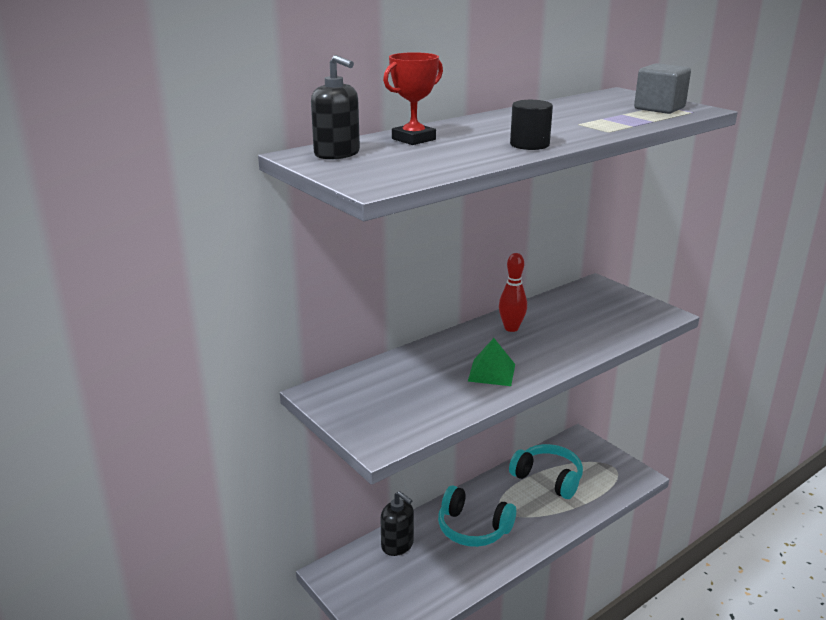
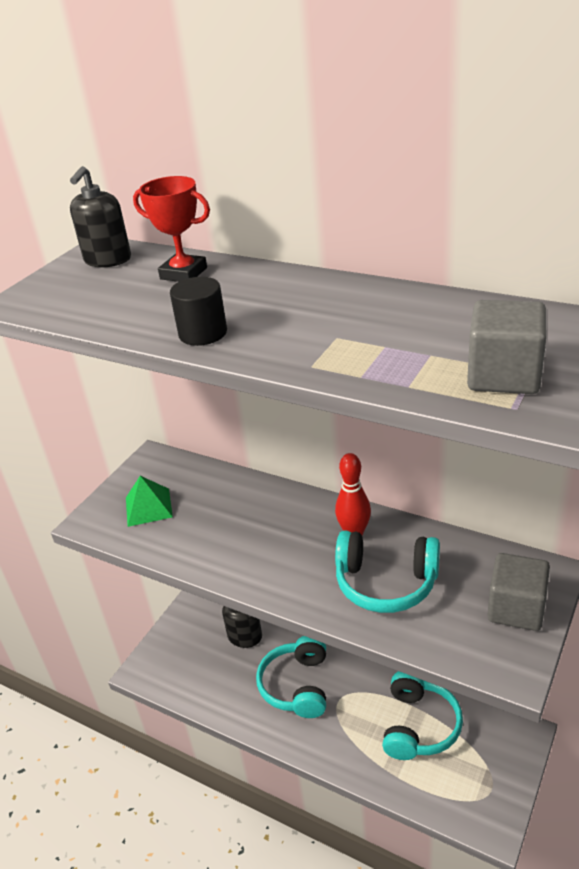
camera: 70 degrees right, 10 degrees up
(492, 372) = (245, 549): green pyramid -> green pyramid (148, 507)
(570, 330) = (386, 582): none -> turquoise headphones
(619, 299) = (516, 608): none -> grey cube

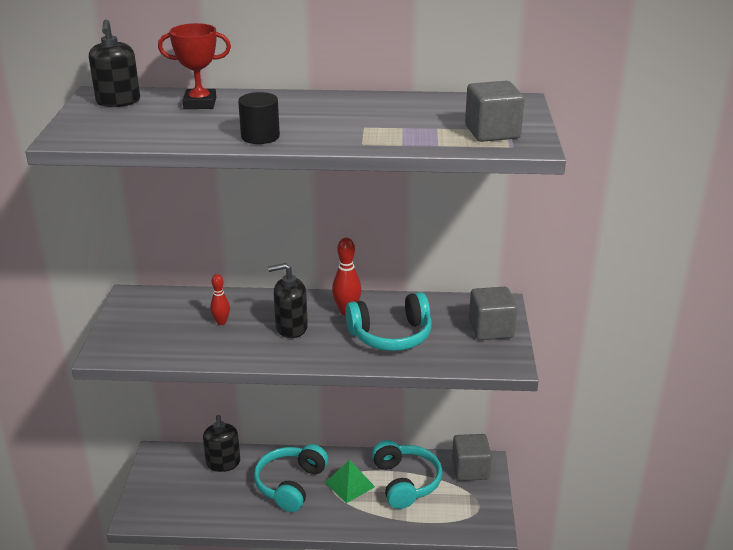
camera: 30 degrees left, 5 degrees down
(148, 507) = (155, 331): green pyramid -> green pyramid (350, 484)
(216, 513) = (221, 322): none -> red bowling pin
(281, 540) = (291, 328): none -> black soap dispenser
(297, 685) = (290, 484): turquoise headphones -> turquoise headphones turned 45 degrees clockwise
(502, 735) = (470, 469): none -> grey cube

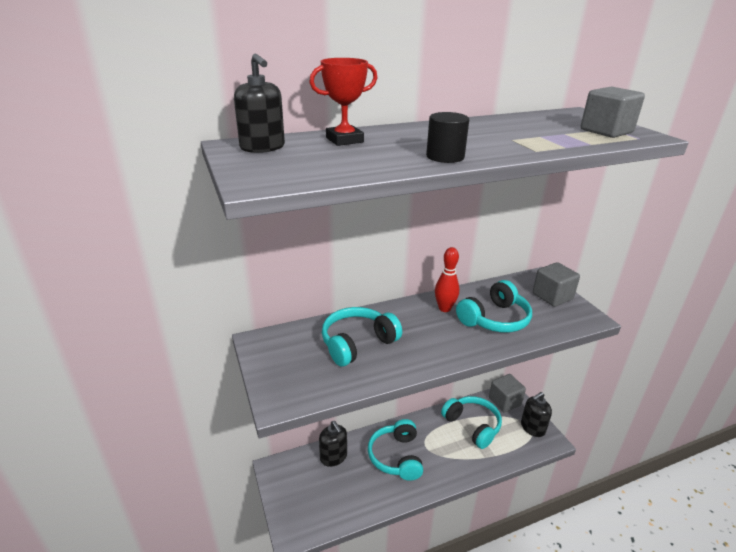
camera: 25 degrees left, 0 degrees up
(221, 322) = (357, 343): red bowling pin -> turquoise headphones
(291, 328) = (417, 333): black soap dispenser -> black soap dispenser (532, 428)
(350, 484) = (437, 441): green pyramid -> none

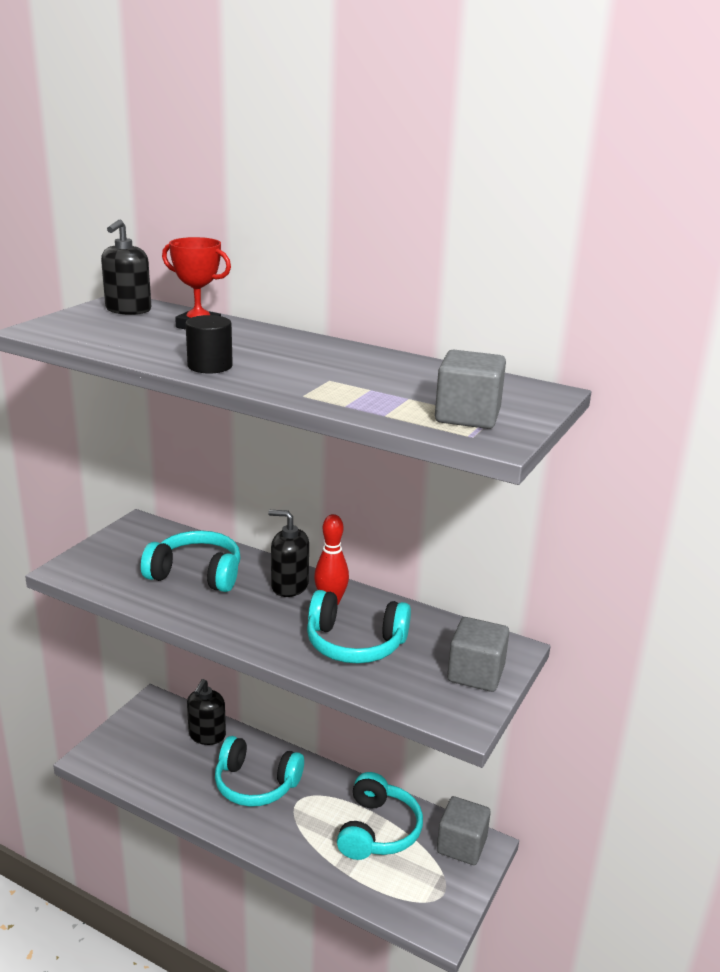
camera: 50 degrees right, 5 degrees down
(396, 456) = (256, 784): turquoise headphones -> turquoise headphones turned 120 degrees counterclockwise
(532, 428) = (442, 896): black soap dispenser -> black soap dispenser (289, 586)

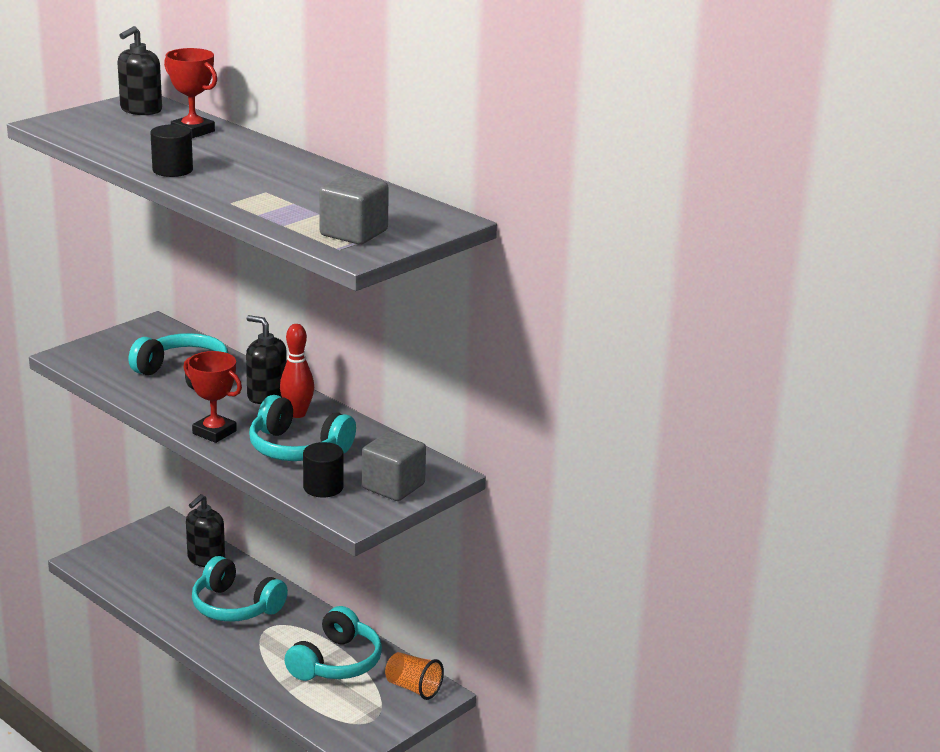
camera: 15 degrees right, 0 degrees up
(261, 637) = (214, 432): none -> red trophy
(409, 687) = (323, 487): none -> black cylinder
(461, 845) = (413, 688): grey cube -> orange cup

